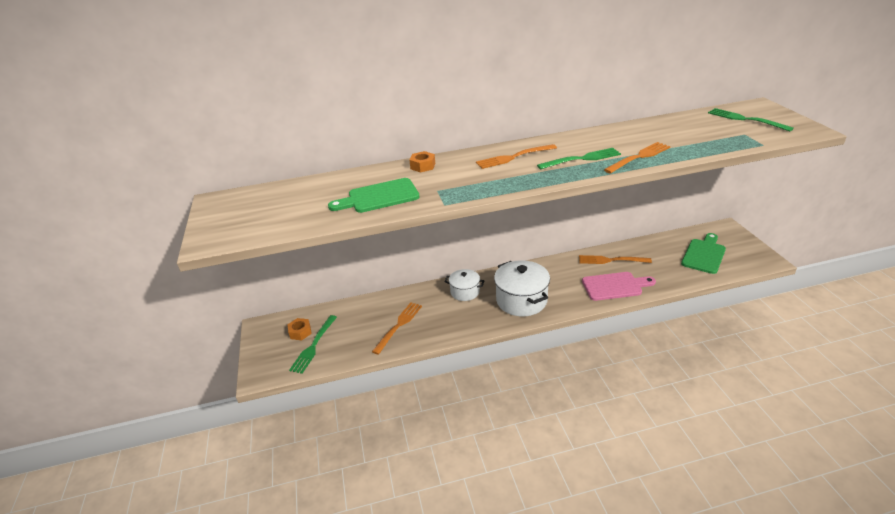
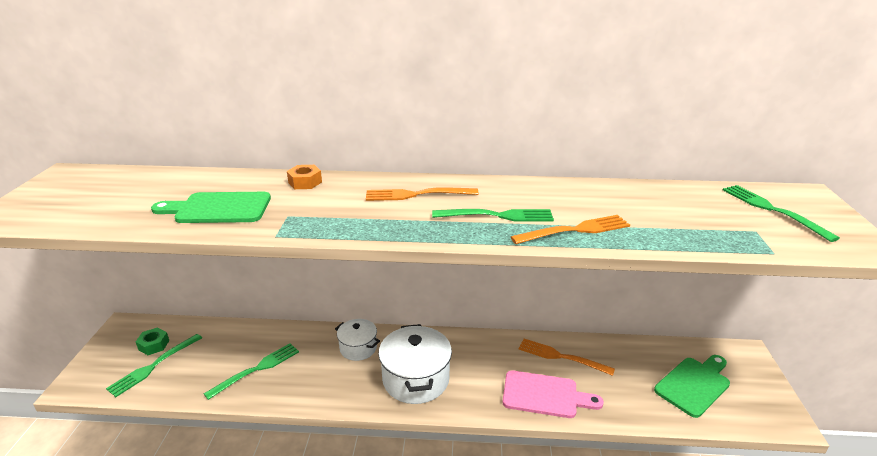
camera: 15 degrees right, 5 degrees down
(300, 332) = (154, 345): orange nut -> green nut
(398, 326) = (256, 369): orange fork -> green fork

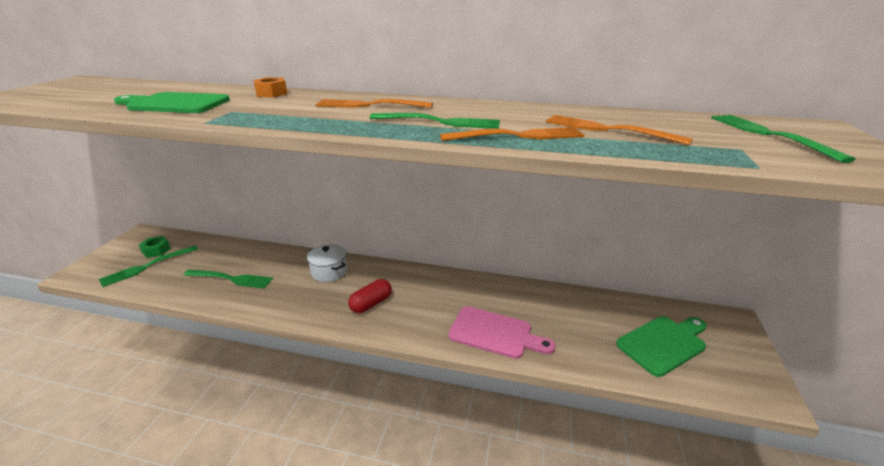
camera: 10 degrees right, 0 degrees up
(256, 369) = (231, 279): green fork -> green fork turned 45 degrees clockwise
(416, 379) = (371, 304): white pot -> red capsule
(561, 357) = (524, 301): orange fork -> orange fork (608, 130)

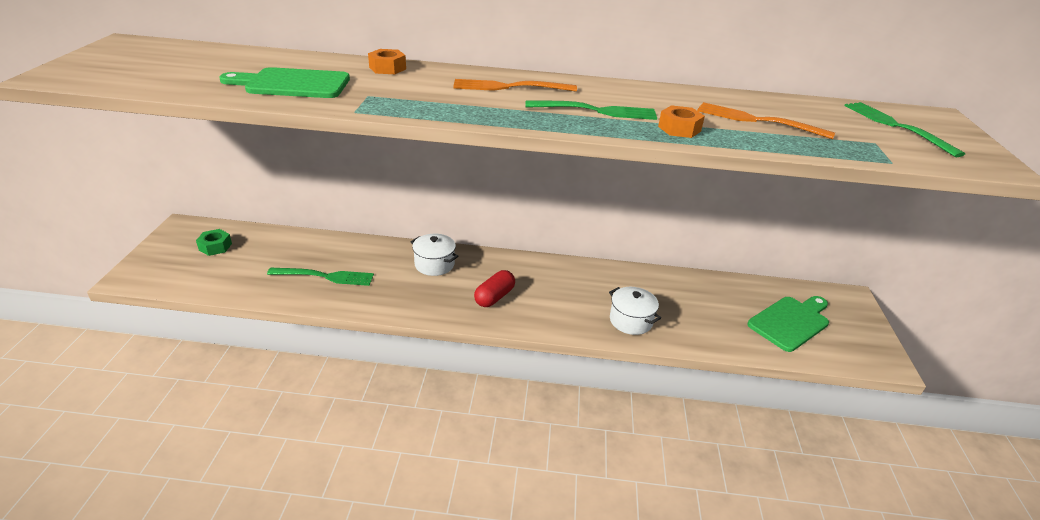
camera: 10 degrees left, 5 degrees up
(147, 266) = (215, 266): green fork -> none
(495, 333) = (631, 321): pink cutting board -> white pot
(517, 136) = (679, 129): orange fork -> orange nut

